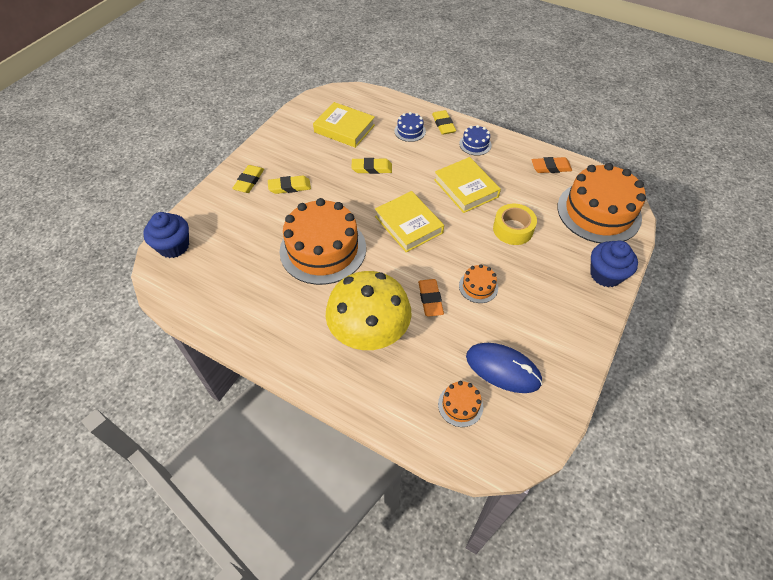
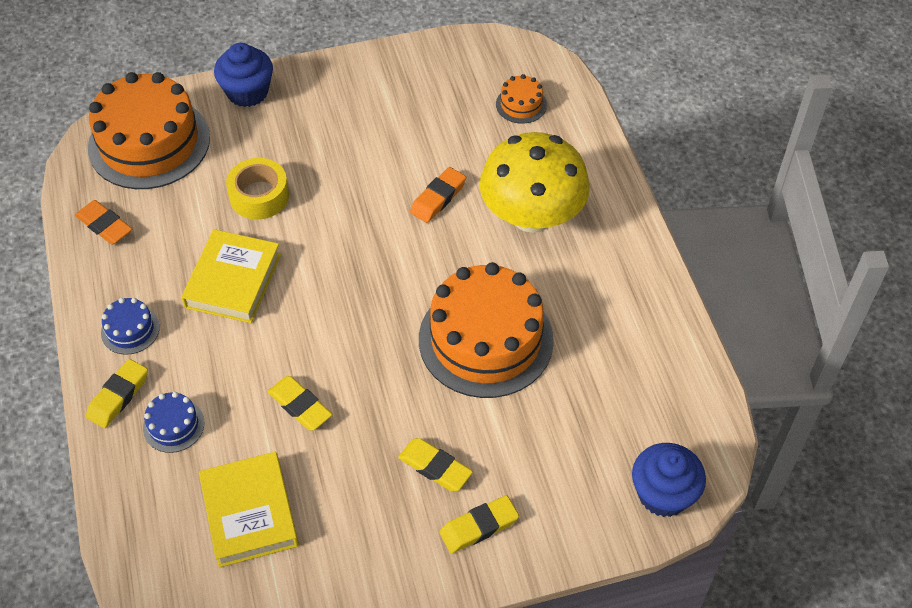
camera: 135 degrees left, 0 degrees up
(408, 224) = (357, 290): yellow book -> none
(478, 286) = (377, 173): orange cake -> none
(503, 369) = (451, 100): blue mouse -> none

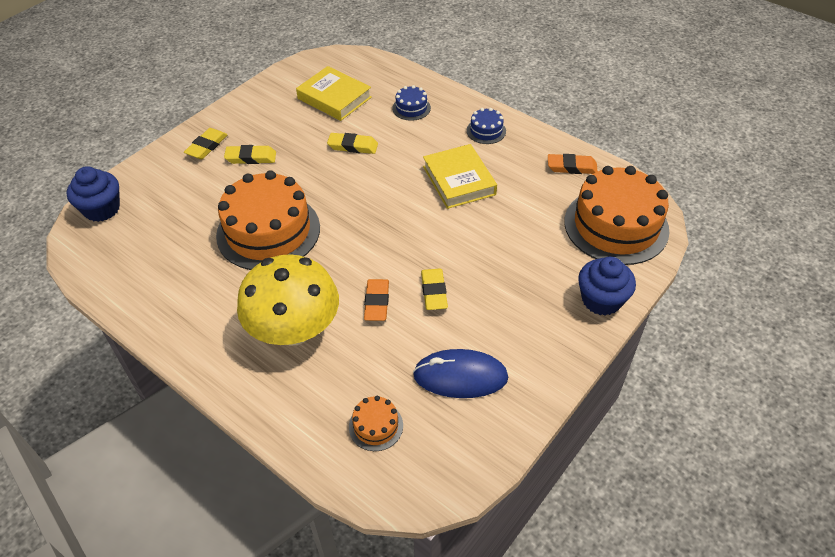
camera: 145 degrees right, 5 degrees down
(118, 396) = (454, 104): yellow eraser -> yellow eraser (434, 292)
(259, 196) = (502, 234): yellow tape -> none
(424, 102) = (460, 376): none -> blue mouse

